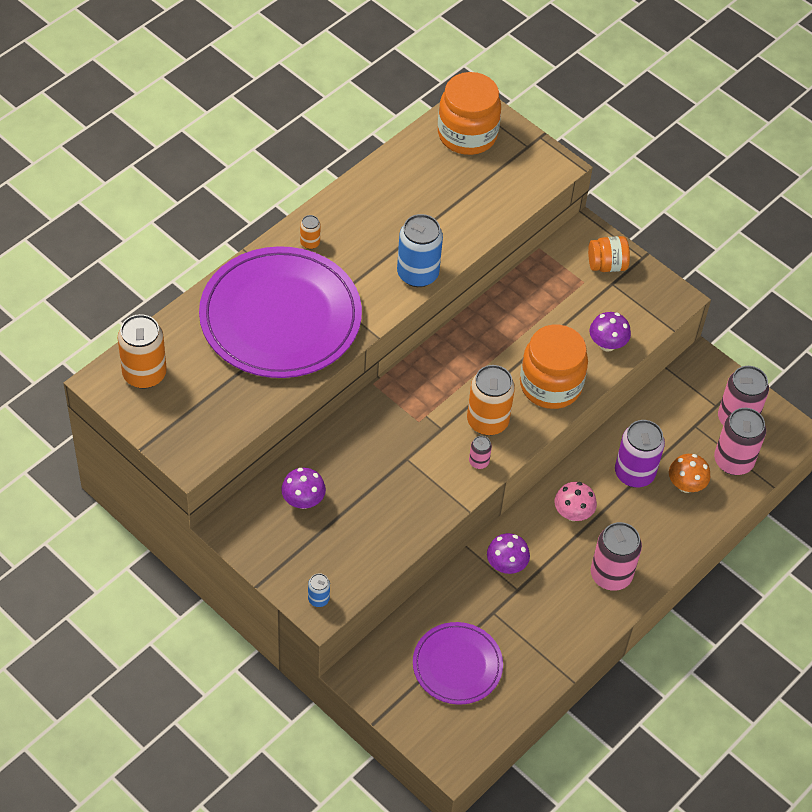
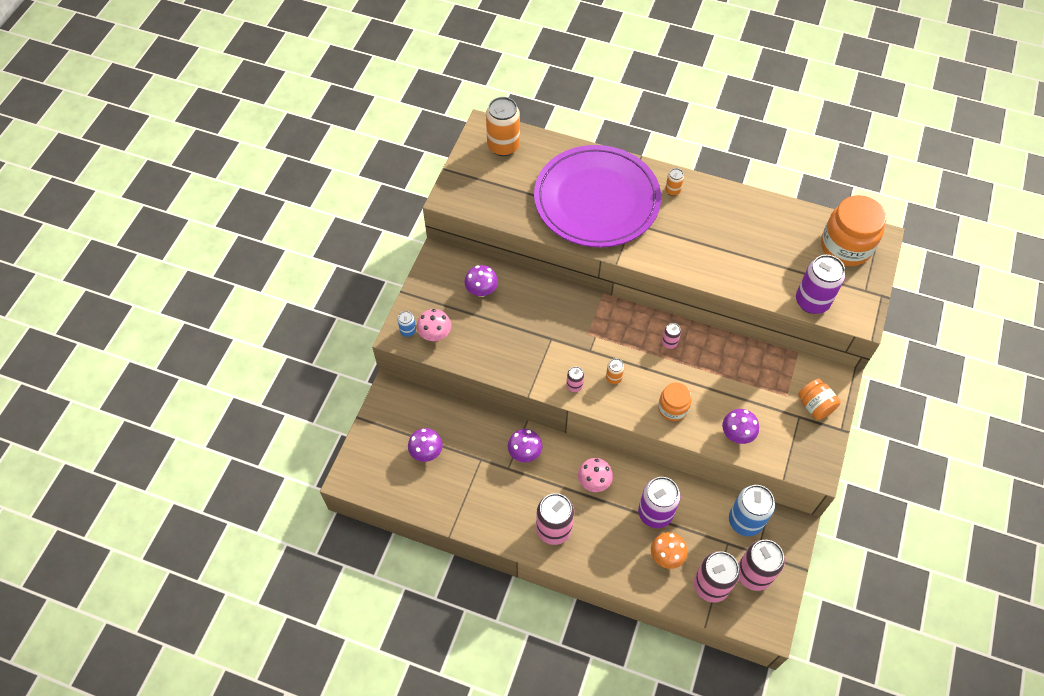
camera: 70 degrees right, 5 degrees up
(339, 572) = (435, 334): none -> pink mushroom
(417, 274) = (689, 265): blue can -> blue can (745, 521)
(457, 665) = (426, 452): purple plate -> purple mushroom
(470, 351) = (669, 343): none -> pink can
(487, 421) = (613, 378): orange can -> orange can, size x0.47
(518, 194) = (812, 301): none -> purple can
(550, 385) = (672, 408): orange jar -> orange jar, size x0.57

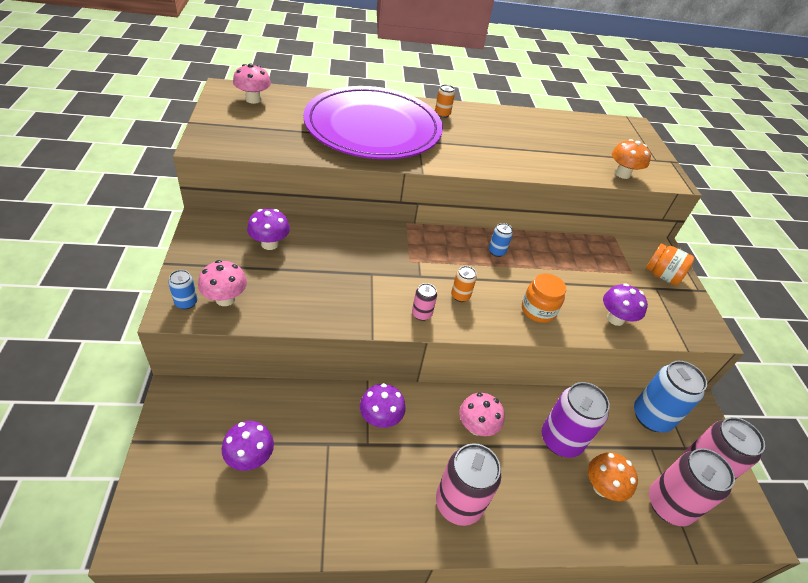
camera: 30 degrees left, 15 degrees down
(503, 146) = (253, 99): orange can -> pink mushroom
(669, 343) = (496, 252): pink can -> blue can
(812, 301) = (622, 174): purple can -> orange mushroom
(845, 246) = (615, 133): orange jar -> none

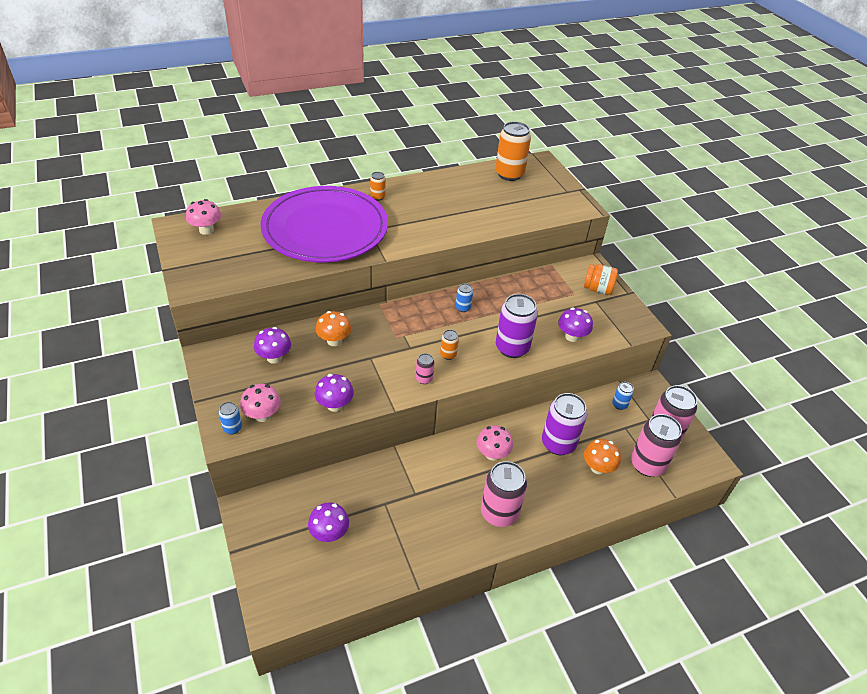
camera: 15 degrees left, 0 degrees up
(380, 418) = (417, 472): purple mushroom -> purple mushroom (335, 405)
(538, 310) = (512, 348): orange jar -> purple can
(594, 128) = (509, 174): none -> orange can
(622, 174) = (544, 213): orange mushroom -> orange mushroom (334, 341)
(651, 417) = (619, 404): blue can -> blue can, size x0.47

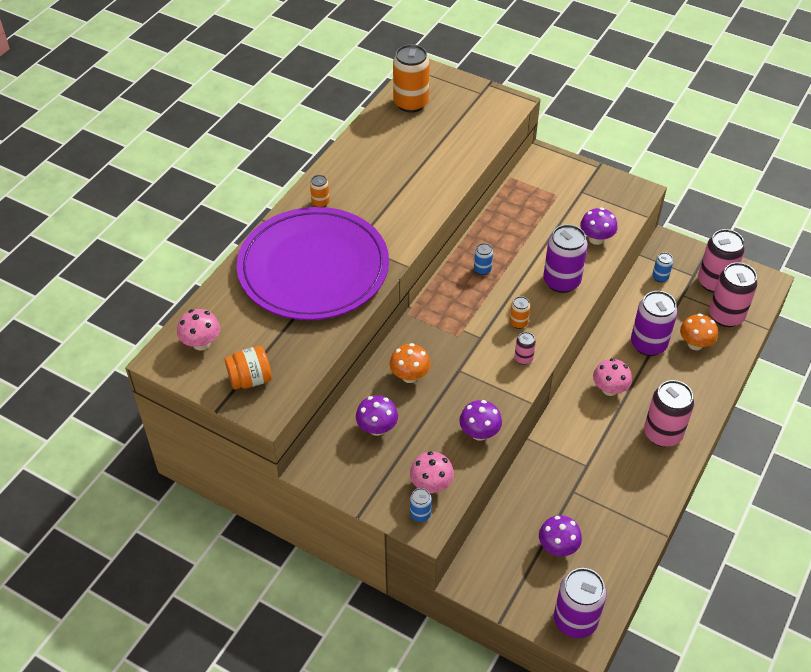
camera: 35 degrees left, 5 degrees up
(281, 594) = (575, 620): none -> purple can
(597, 289) = (571, 178): orange jar -> orange jar (250, 379)

